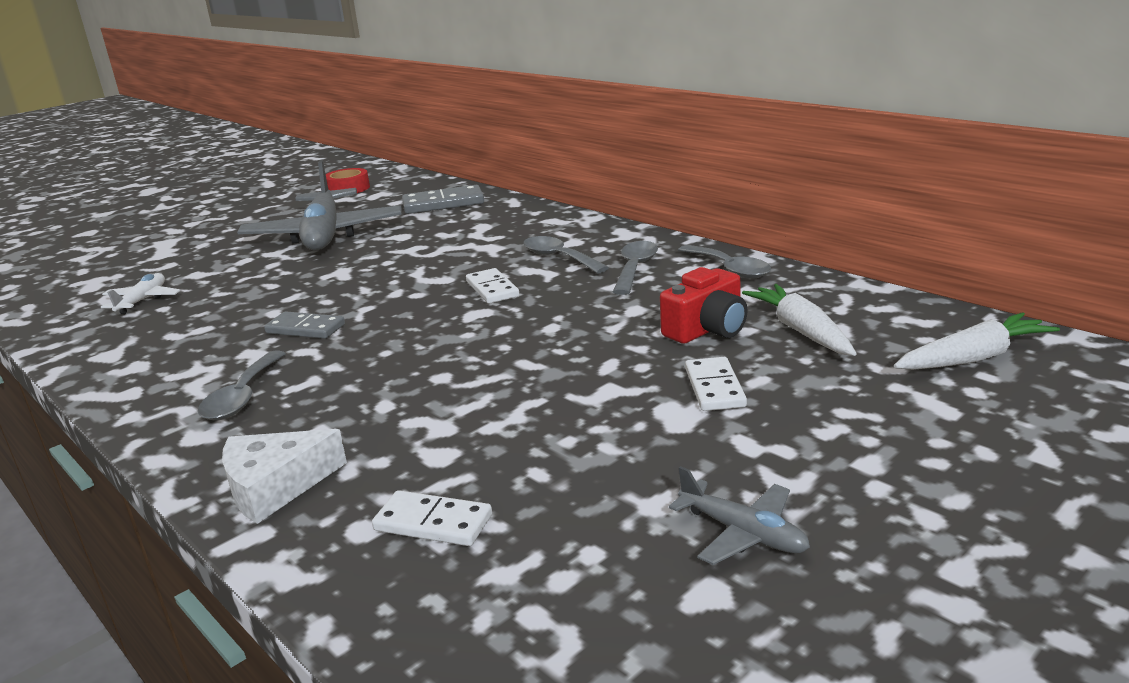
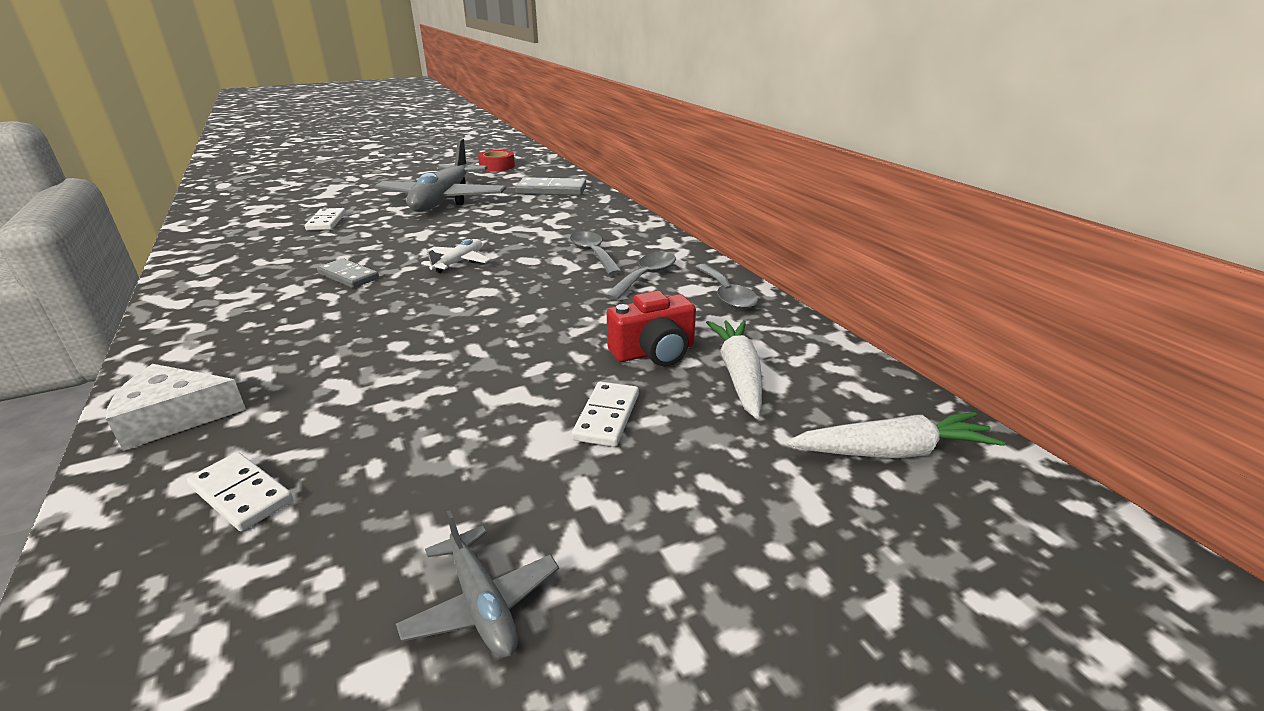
camera: 15 degrees right, 5 degrees up
(142, 300) = (272, 228): white plane -> white plane (459, 262)
(242, 397) = (244, 325): grey spoon -> none
(492, 289) = (515, 271): white domino -> white domino (326, 222)

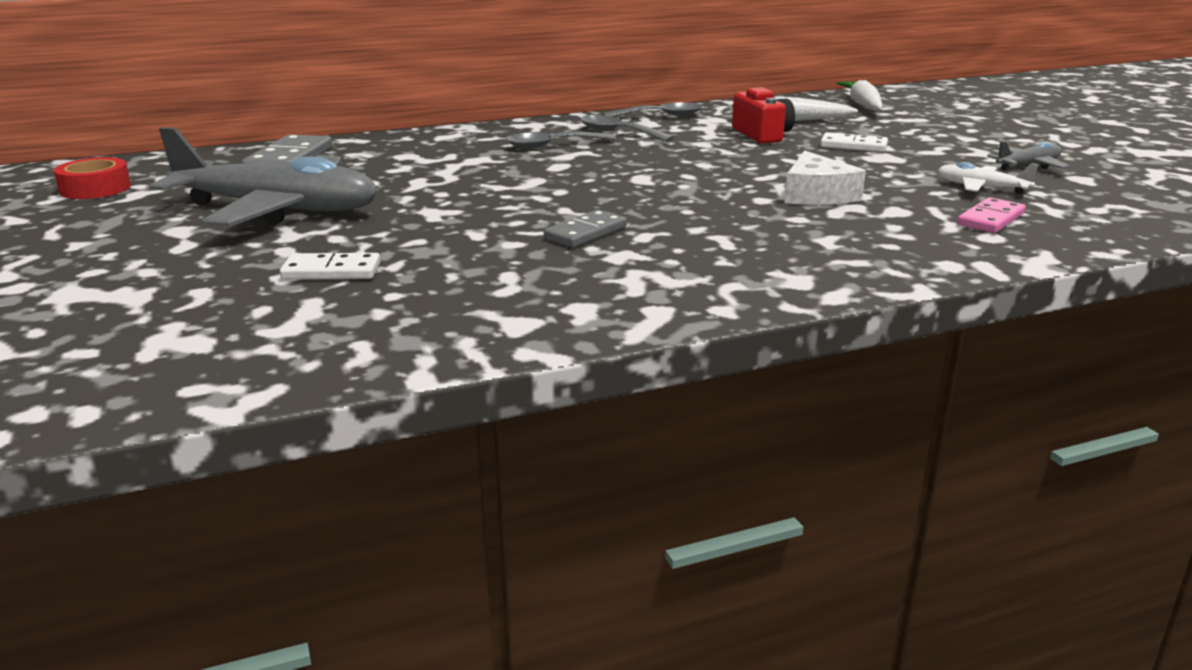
camera: 85 degrees left, 5 degrees down
(174, 417) = (914, 257): white cheese -> white cheese (816, 195)
(242, 494) = (990, 219): white domino -> pink domino
(459, 262) = (556, 190): white plane -> white plane (981, 188)

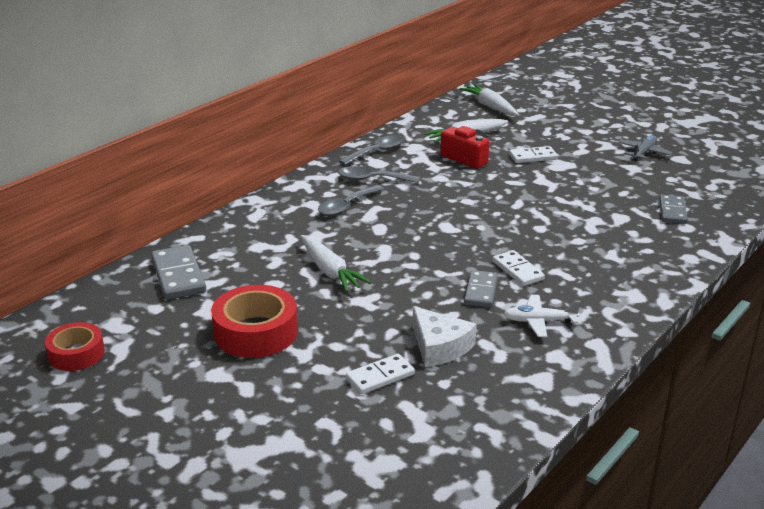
camera: 30 degrees left, 5 degrees up
(277, 210) = (256, 332): grey plane -> red tape
(442, 184) = (330, 271): none -> white carrot
(666, 226) = (517, 270): none -> white domino
(816, 195) = (565, 214): white cheese -> white cheese (439, 347)
(981, 188) = (641, 182): white plane -> white plane (539, 321)
(990, 219) = (672, 211): pink domino -> grey domino

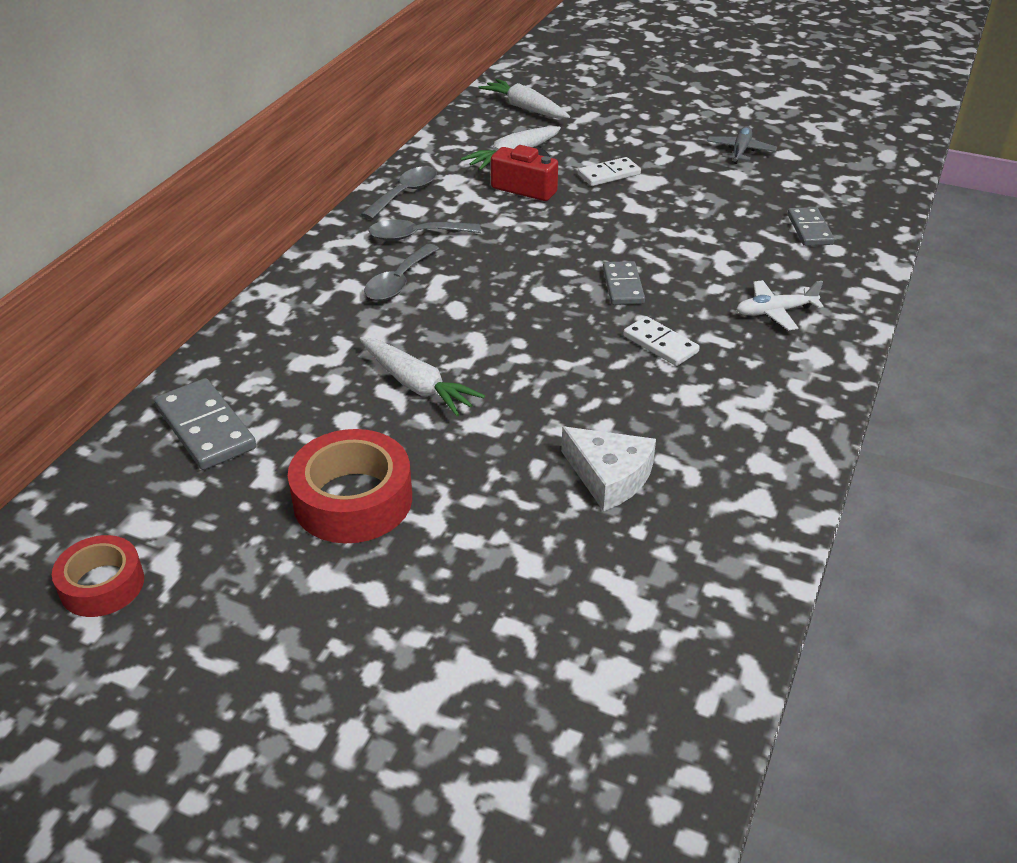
camera: 15 degrees left, 10 degrees up
(380, 376) = (550, 537): white domino -> none
(480, 291) = (627, 383): grey domino -> grey domino (623, 286)
(539, 321) = (718, 415): white plane -> white plane (775, 312)

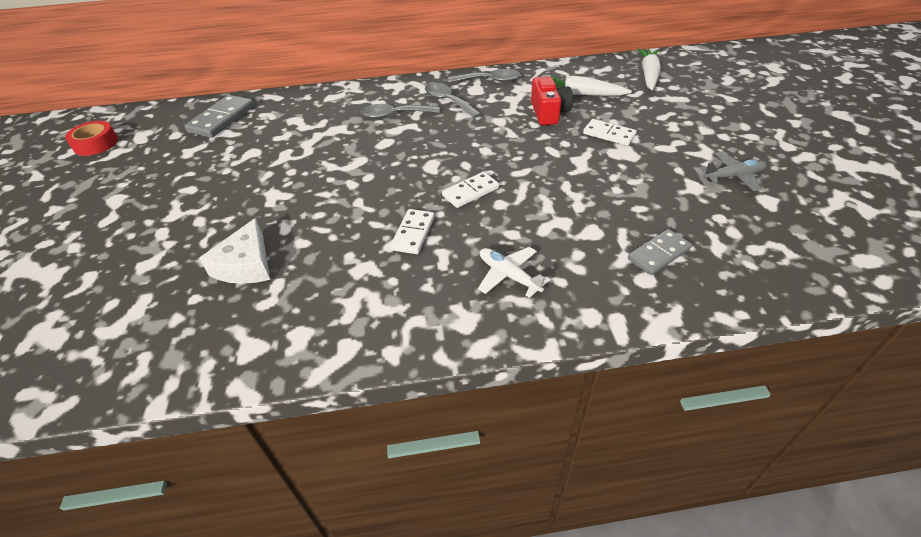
camera: 60 degrees right, 5 degrees up
(353, 499) = (182, 182): red tape -> none
(417, 385) = (297, 160): white carrot -> none
(623, 286) = (470, 192): grey domino -> white domino

